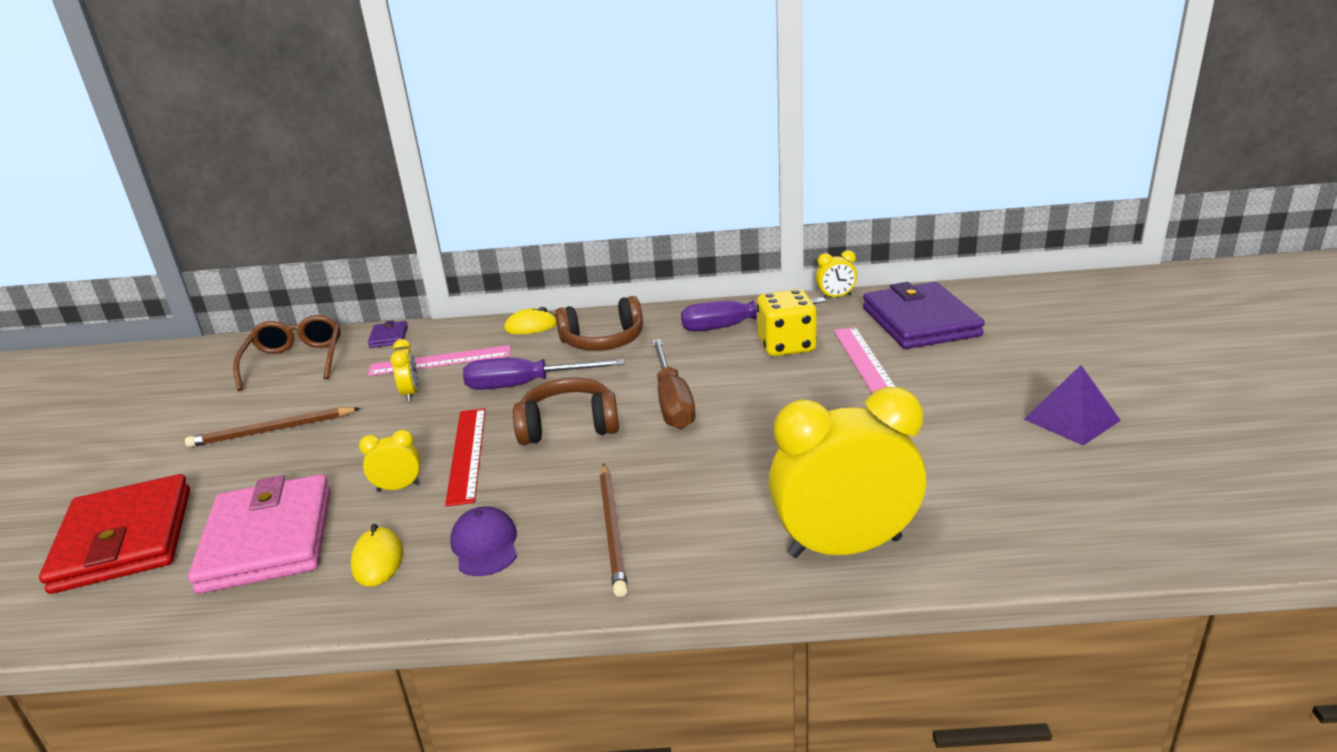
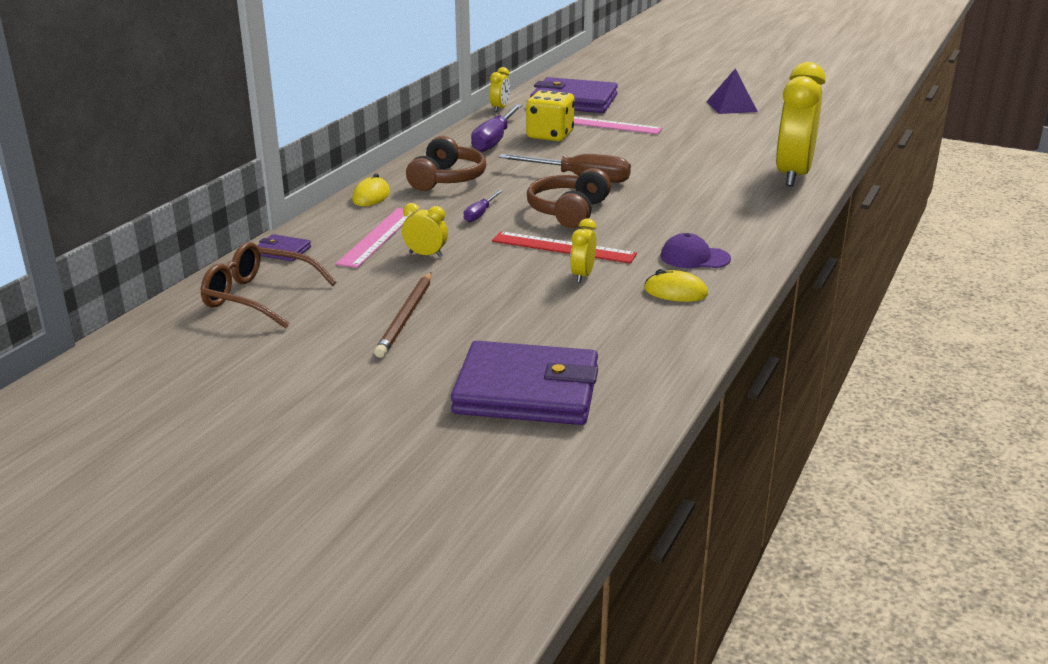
camera: 65 degrees left, 0 degrees up
(124, 539) = (526, 391): red wallet -> purple wallet
(268, 539) = (601, 328): pink wallet -> none
(525, 385) = (480, 214): purple screwdriver -> purple screwdriver, size x0.52
(613, 530) = (717, 221): brown pencil -> none

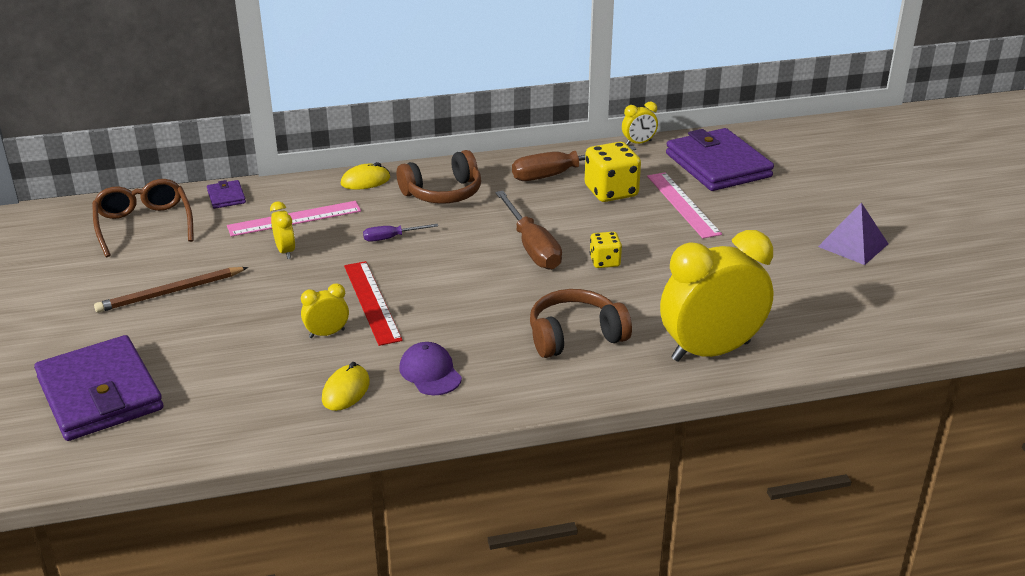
camera: 50 degrees right, 5 degrees up
(494, 140) = (559, 174): purple screwdriver -> brown screwdriver
(568, 211) = (450, 272): brown headphones -> brown headphones (575, 336)
(638, 166) = (605, 261): none -> yellow dice
(675, 292) = (346, 391): yellow mouse -> yellow mouse turned 45 degrees clockwise

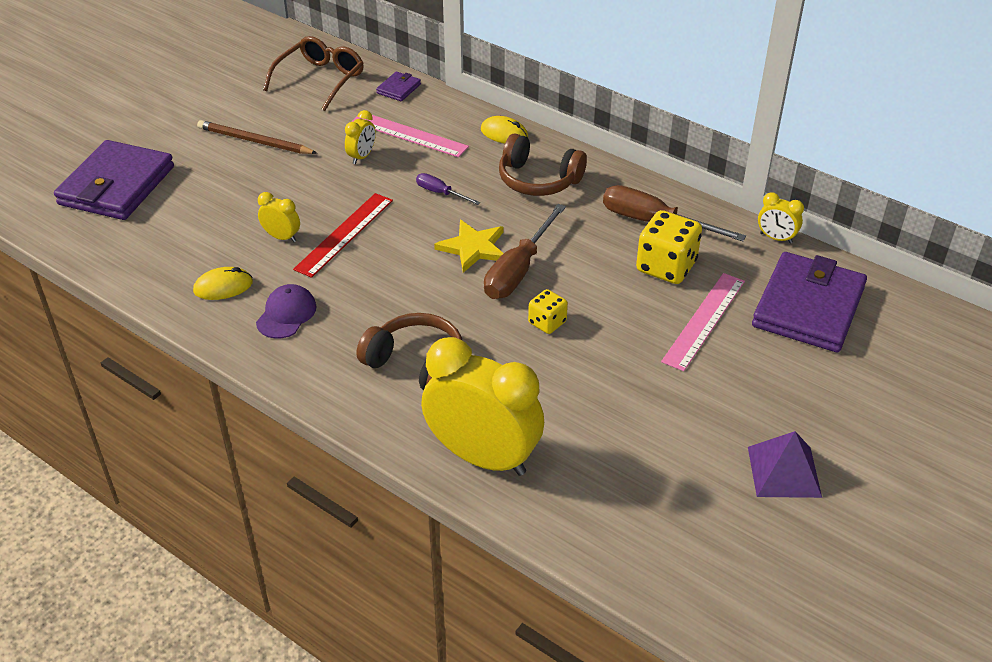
camera: 50 degrees right, 10 degrees up
(478, 253) = (473, 248): none -> yellow star

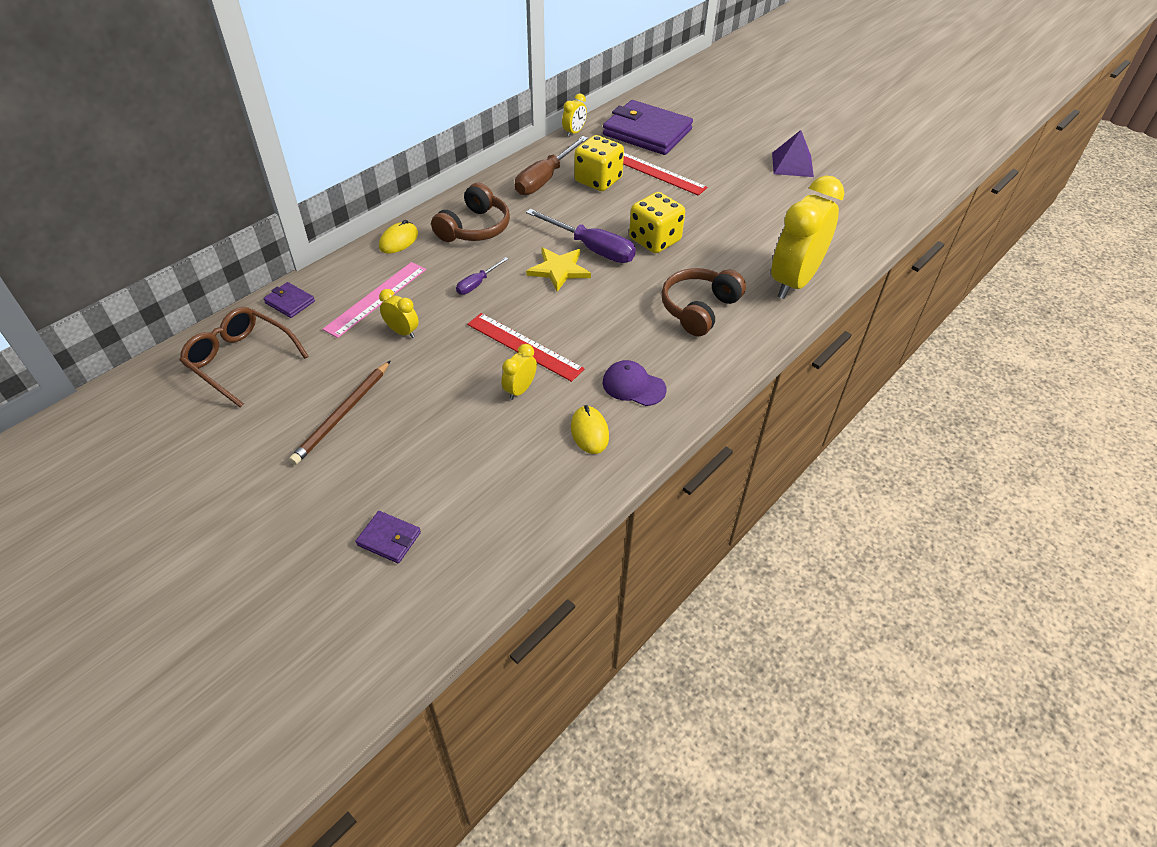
camera: 85 degrees left, 5 degrees up
(116, 185) = (389, 539): purple wallet -> purple wallet, size x0.43
(518, 270) = (592, 248): brown screwdriver -> purple screwdriver
(547, 322) = (655, 240): yellow dice -> yellow dice, size x1.76
(704, 320) = (657, 173): pink ruler -> red ruler

